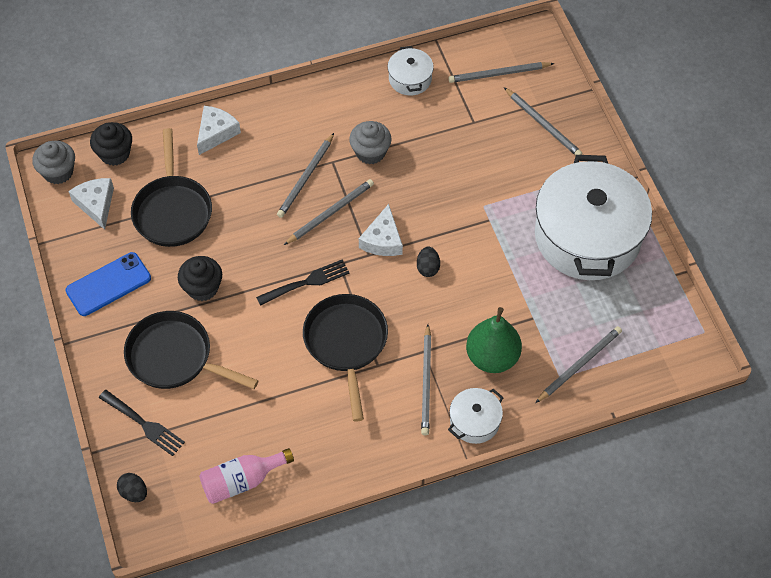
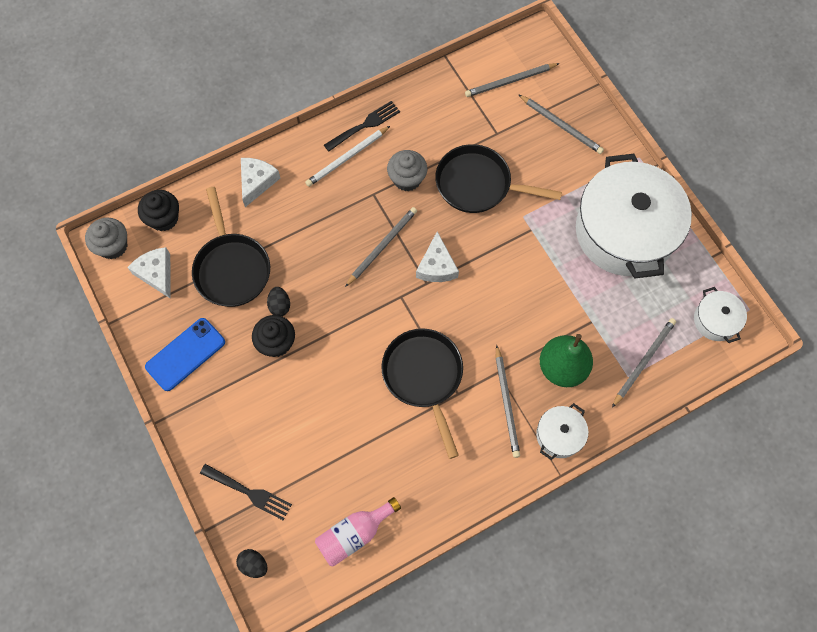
camera: 10 degrees left, 10 degrees up
(174, 357) = (264, 418): black pan -> black pan (478, 184)
(306, 177) = (351, 214): grey pencil -> none
(306, 282) = (374, 321): black fork -> black fork (364, 125)
(313, 123) = (347, 158): none -> white pencil
(410, 79) = (429, 99): white pot -> white pot (715, 320)
(428, 268) = (484, 287): black egg -> black egg (280, 306)

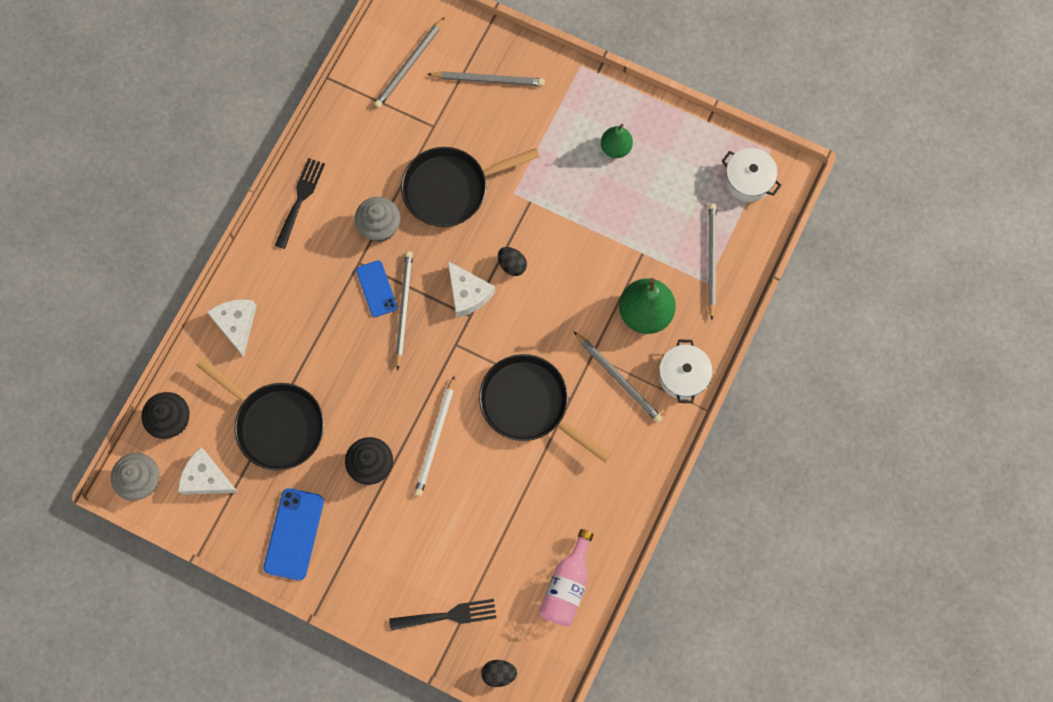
camera: 35 degrees left, 5 degrees up
(280, 306) = (349, 429): black egg -> black egg (512, 265)
(347, 158) = (307, 243): white pencil -> white pencil (435, 438)
(373, 220) = (376, 289): none -> blue phone
(624, 231) = (615, 148): white pot -> green pear

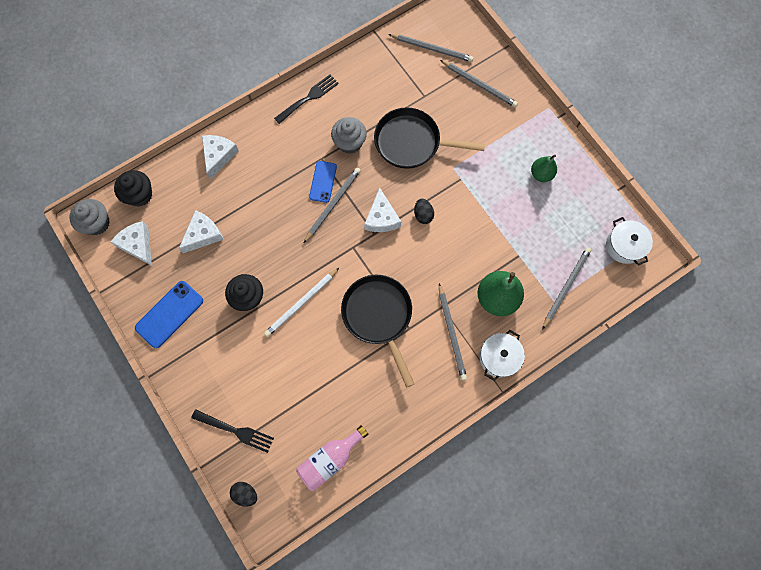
camera: 30 degrees right, 0 degrees up
(276, 424) = (203, 234): black pan -> white cheese
(409, 65) = (432, 49): grey pencil -> grey pencil turned 135 degrees counterclockwise

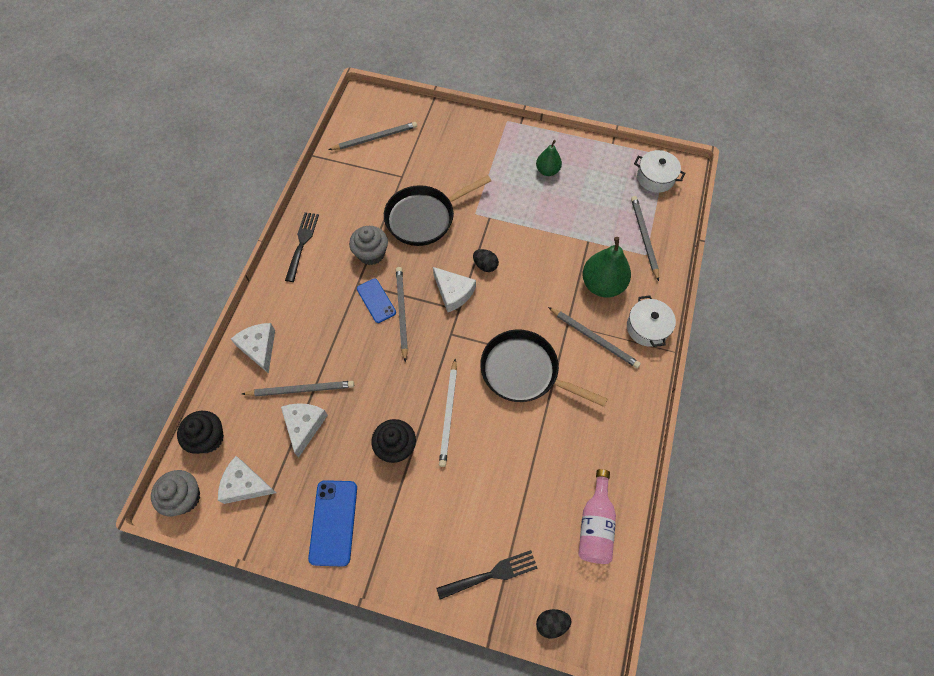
camera: 40 degrees left, 10 degrees down
(479, 85) = (438, 139): grey pencil -> grey pencil (301, 389)

